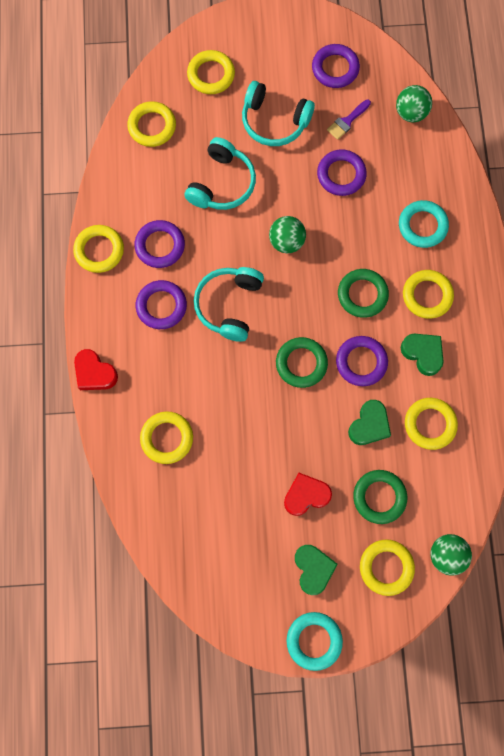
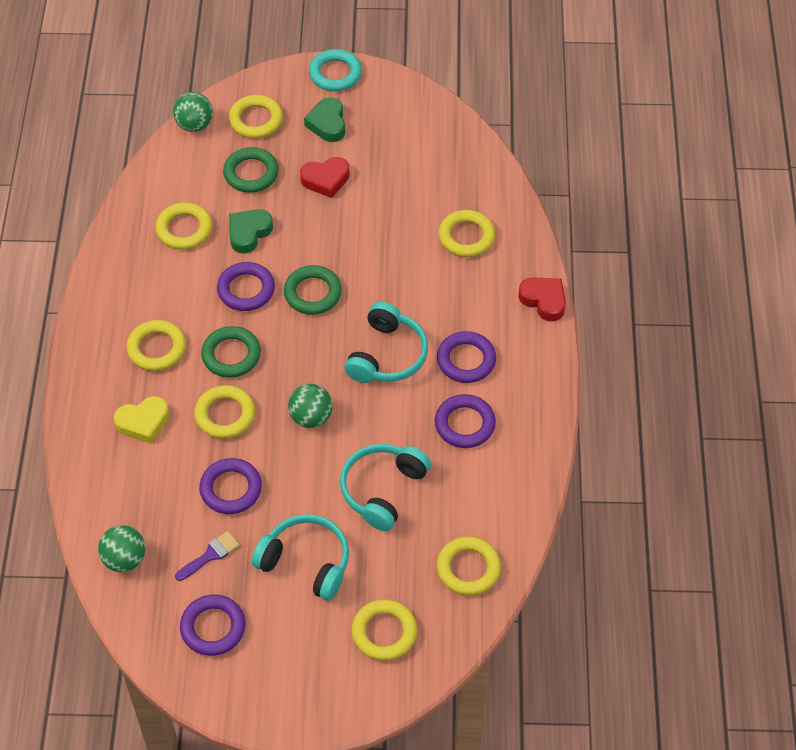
camera: 175 degrees left, 20 degrees down
(99, 250) = (538, 424): yellow ring -> yellow ring (225, 415)
(422, 226) = (143, 422): turquoise ring -> yellow heart
(423, 353) = (175, 292): green heart -> none

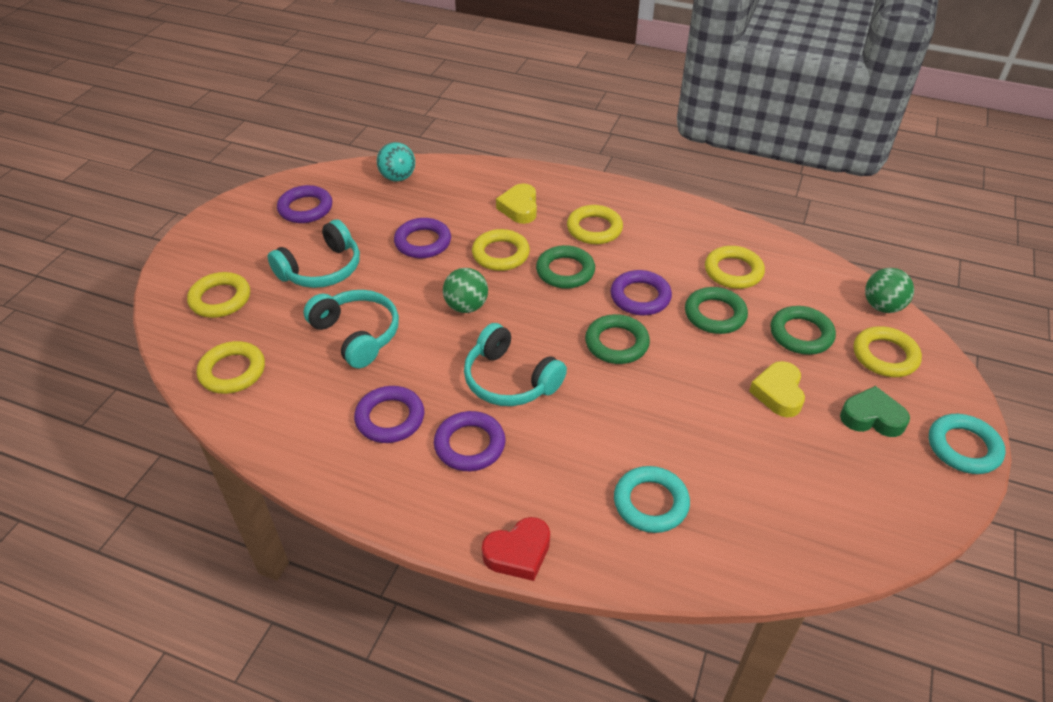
camera: 110 degrees right, 10 degrees down
(124, 559) = (398, 177): green ball -> turquoise ball
(210, 555) = (369, 219): purple brush -> none
(249, 233) = (715, 314): green heart -> green ring
(326, 180) = (778, 393): red heart -> yellow heart
(466, 237) = (650, 503): yellow ring -> turquoise ring

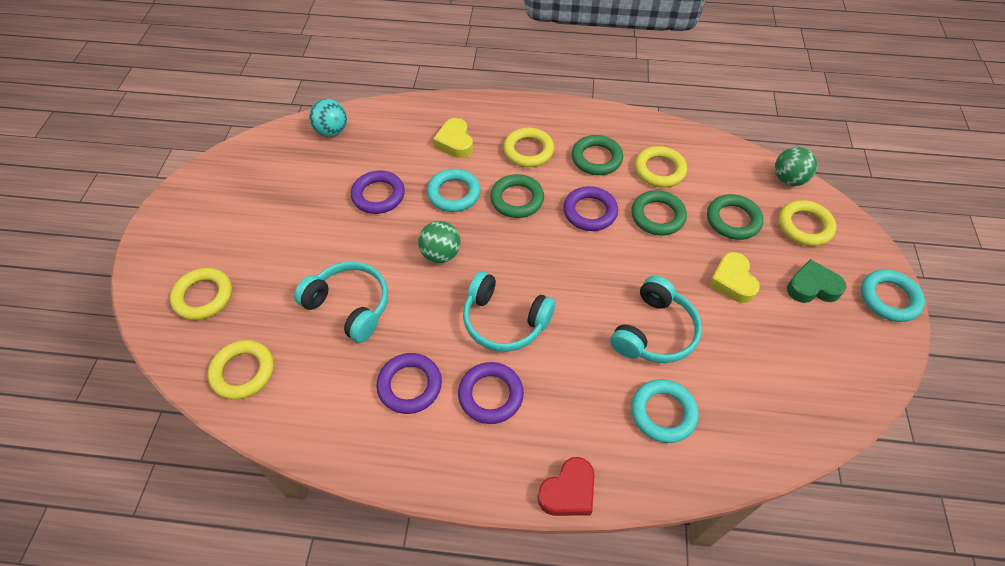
camera: 15 degrees left, 10 degrees up
(305, 208) = (254, 181): purple ring -> none
(321, 269) = (292, 243): turquoise headphones -> turquoise headphones (654, 331)
(500, 254) = (454, 193): yellow ring -> turquoise ring
(616, 343) = (584, 262): green ring -> green ring (596, 158)

